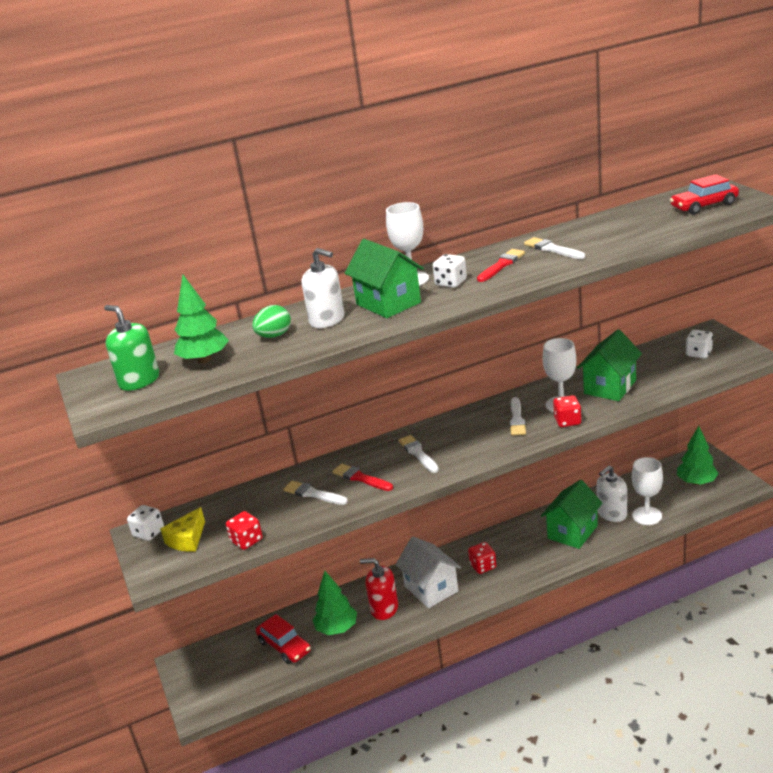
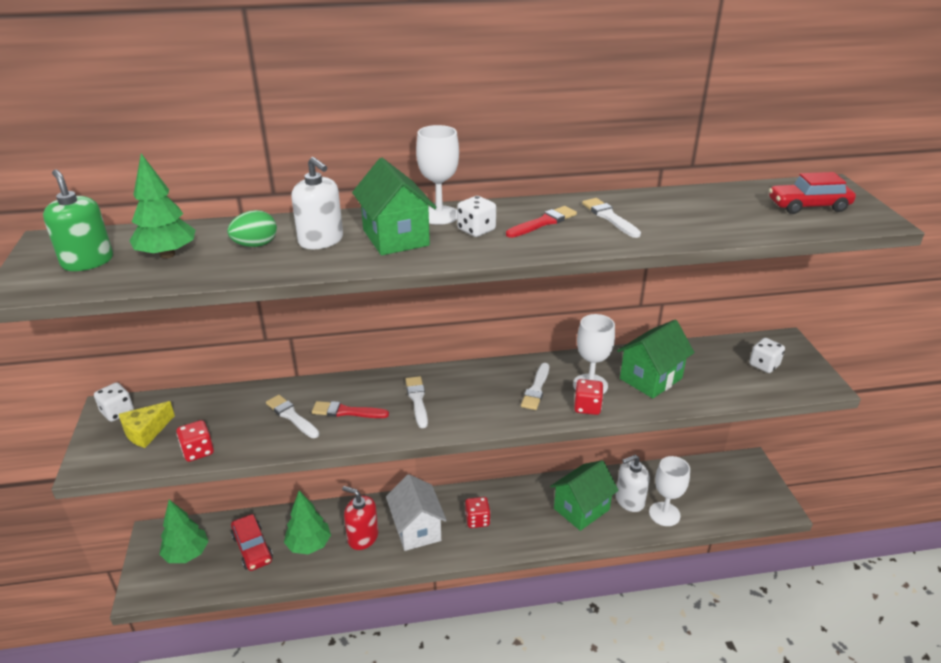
camera: 10 degrees right, 5 degrees up
(360, 478) = (346, 412): red brush -> red brush turned 45 degrees counterclockwise
(696, 482) = (731, 491): green tree -> green tree (187, 554)

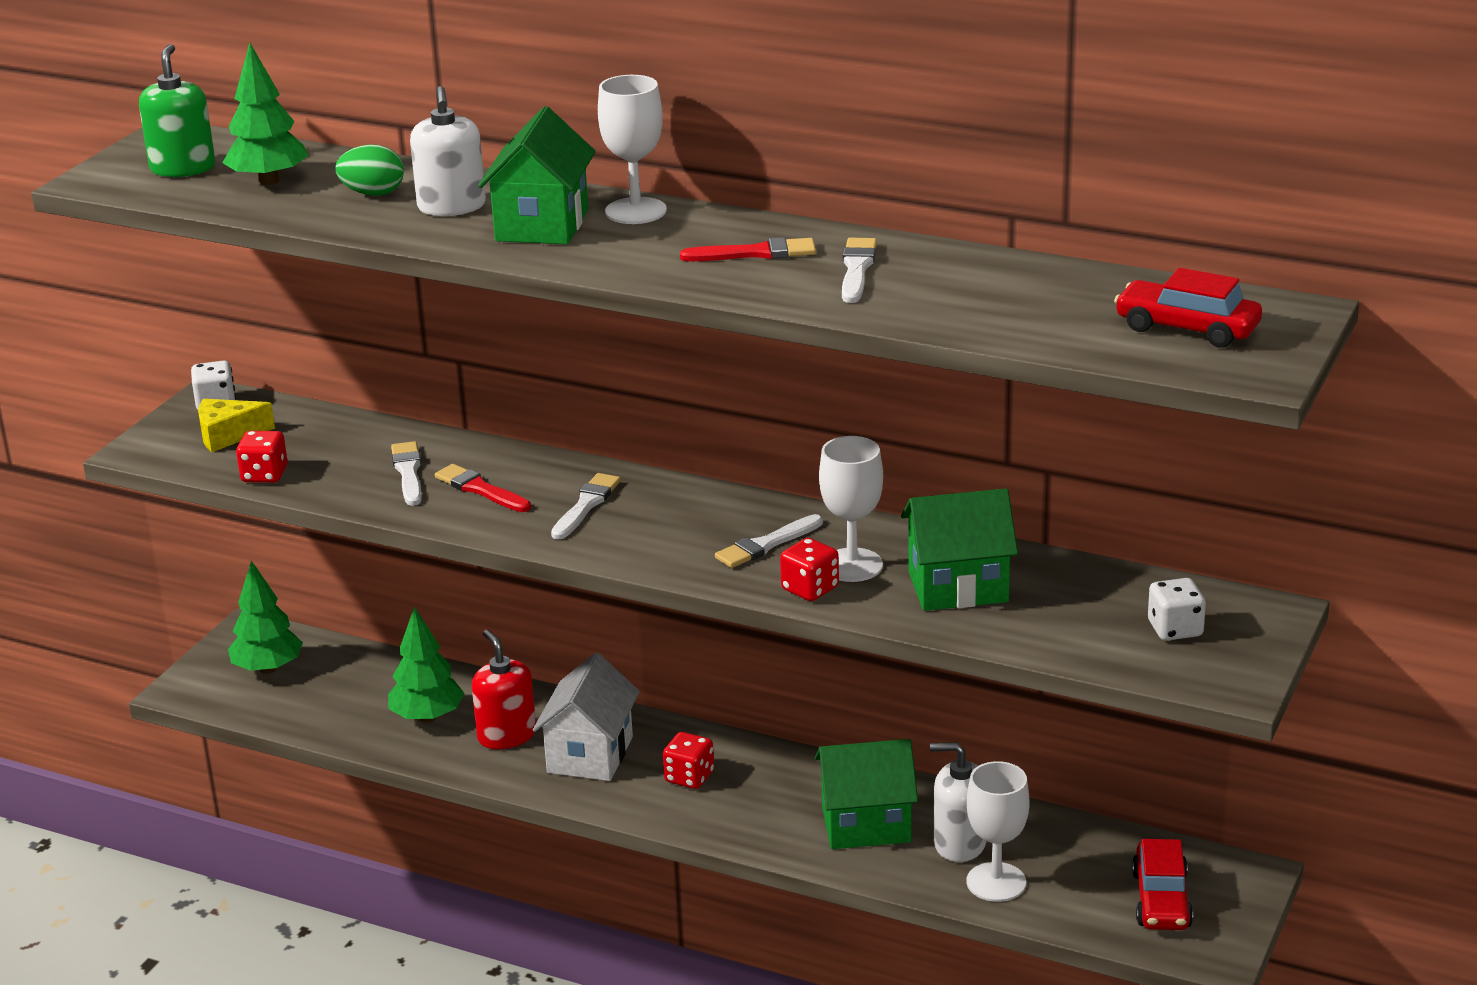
camera: 35 degrees right, 5 degrees down
(252, 548) = (353, 693): red car -> red car (1161, 900)
(476, 230) = (654, 241): white dice -> none

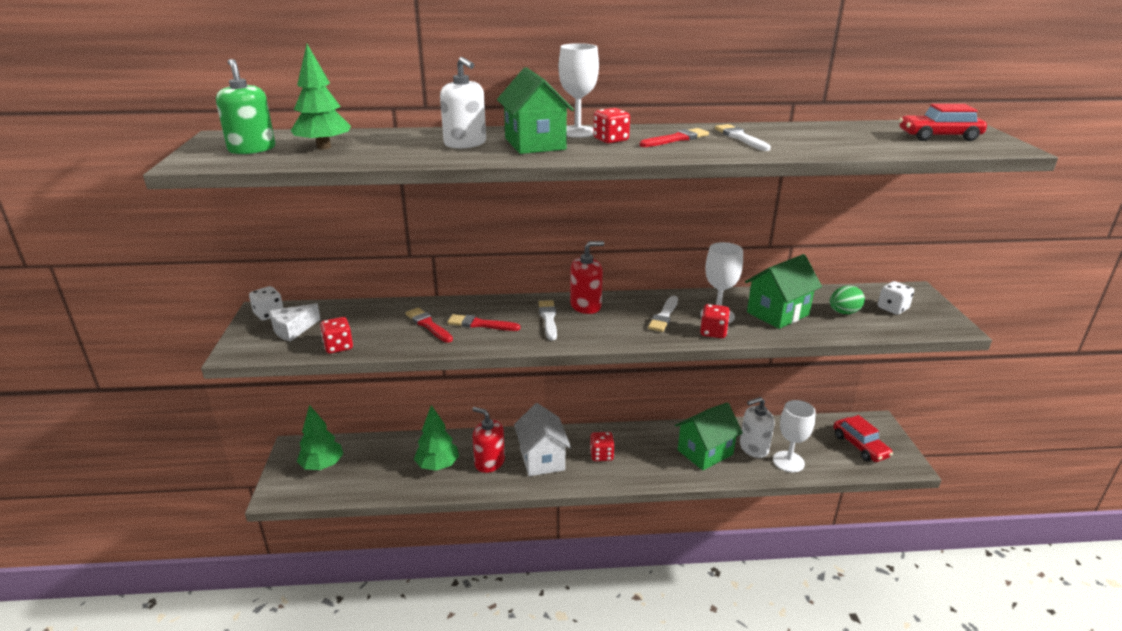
camera: 30 degrees left, 0 degrees up
(228, 435) = (293, 329): yellow cheese -> white cheese
(373, 193) = (404, 144): green egg -> green egg (843, 312)
(408, 472) = (428, 325): white brush -> red brush
(658, 237) = (611, 140): none -> red dice
(665, 498) = (585, 306): none -> red soap dispenser

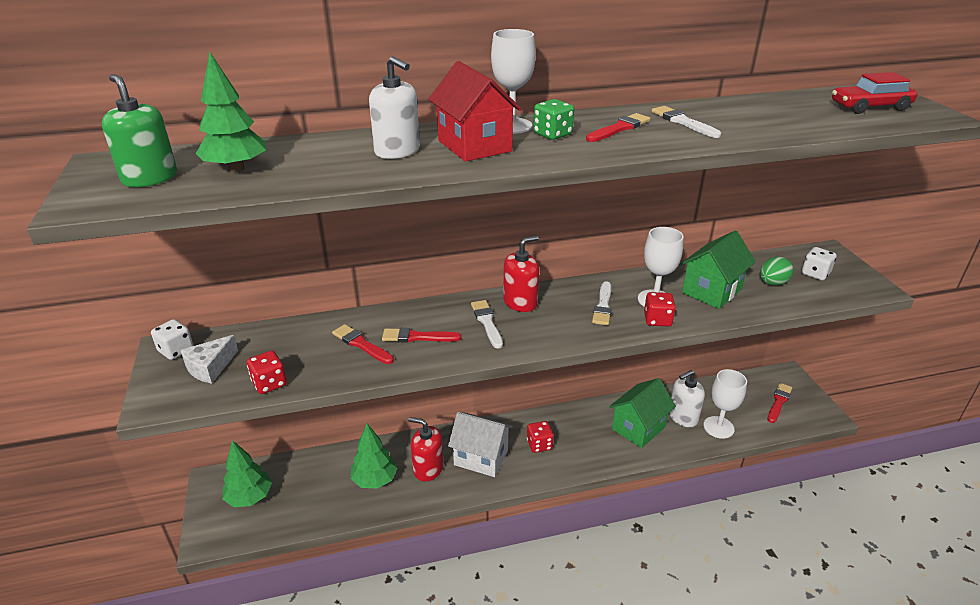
camera: 10 degrees left, 5 degrees up
(535, 144) = (474, 146): green house -> red house
(542, 459) = (481, 457): white house -> white house turned 45 degrees counterclockwise
(611, 140) = (552, 134): red dice -> green dice
(860, 446) = (779, 402): red car -> red brush

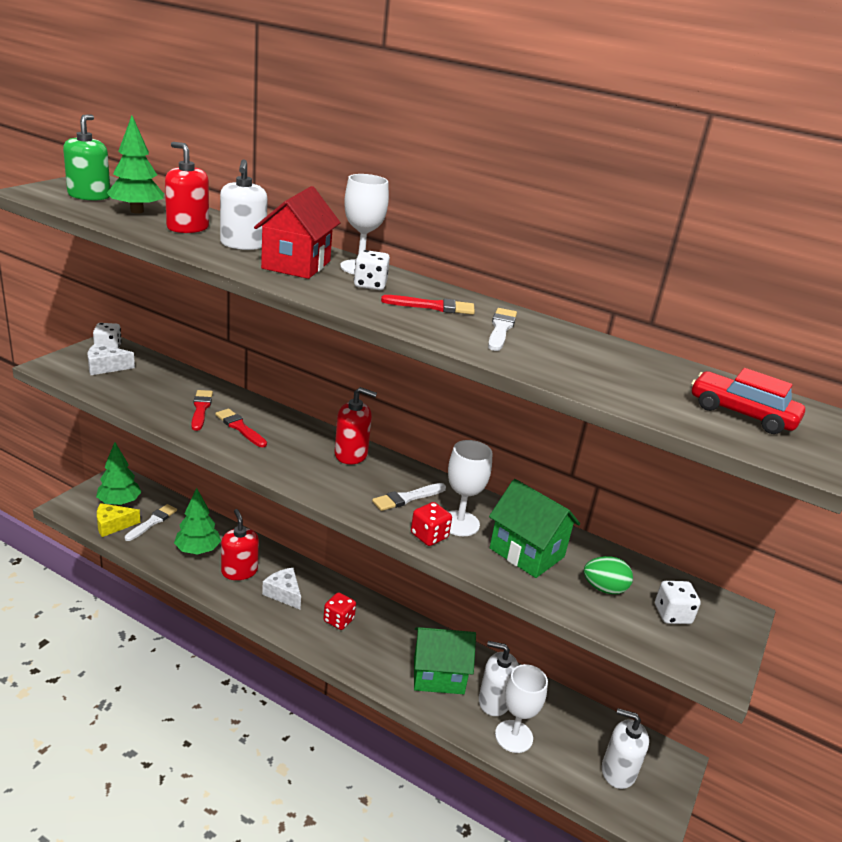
camera: 40 degrees right, 5 degrees down
(269, 383) = (114, 394): red dice -> none
(275, 518) = (113, 525): none -> yellow cheese
(319, 160) = (187, 228): none -> red soap dispenser
(481, 457) = (284, 593): white house -> white cheese
(487, 322) = (301, 450): white brush -> white brush (152, 522)
(552, 134) = (370, 285): green dice -> white dice
(711, 291) = (527, 552): green house -> green house turned 45 degrees clockwise
(779, 402) = (618, 771): red brush -> white soap dispenser

